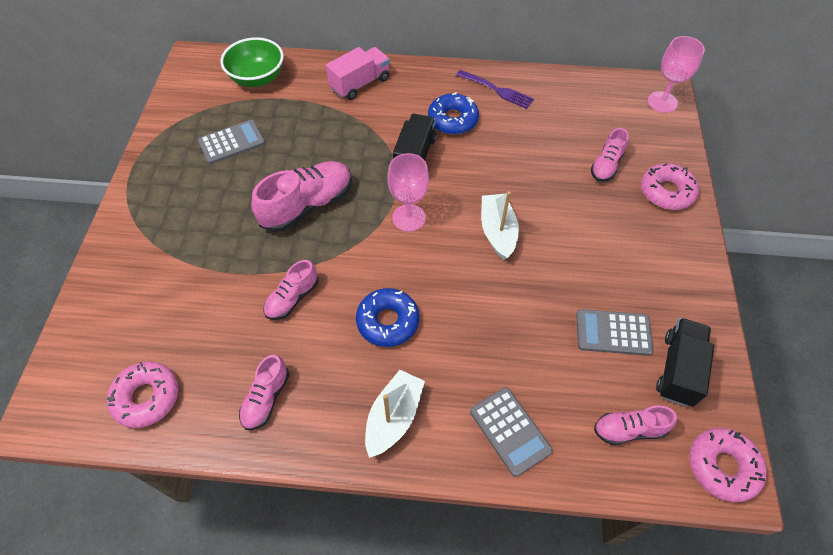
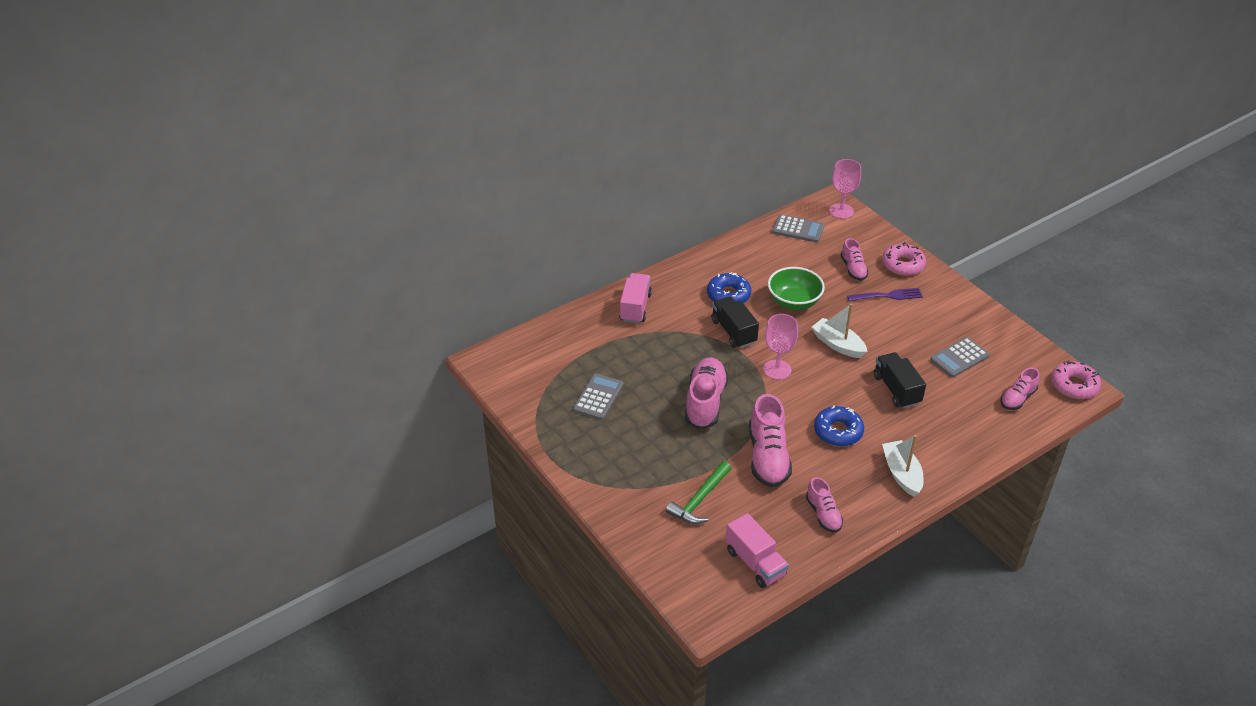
camera: 40 degrees left, 15 degrees down
(147, 397) = (755, 563): pink donut -> pink truck
(185, 295) = (700, 499): none -> green hammer
(257, 78) = (555, 346): green bowl -> green bowl (794, 302)
(292, 298) = (768, 457): pink shoe -> pink shoe, size x1.73
(497, 90) = (733, 260): purple fork -> purple fork (888, 296)
(510, 431) = (965, 439): grey calculator -> grey calculator (798, 229)
(678, 369) = (1008, 355): black truck -> black truck (896, 390)

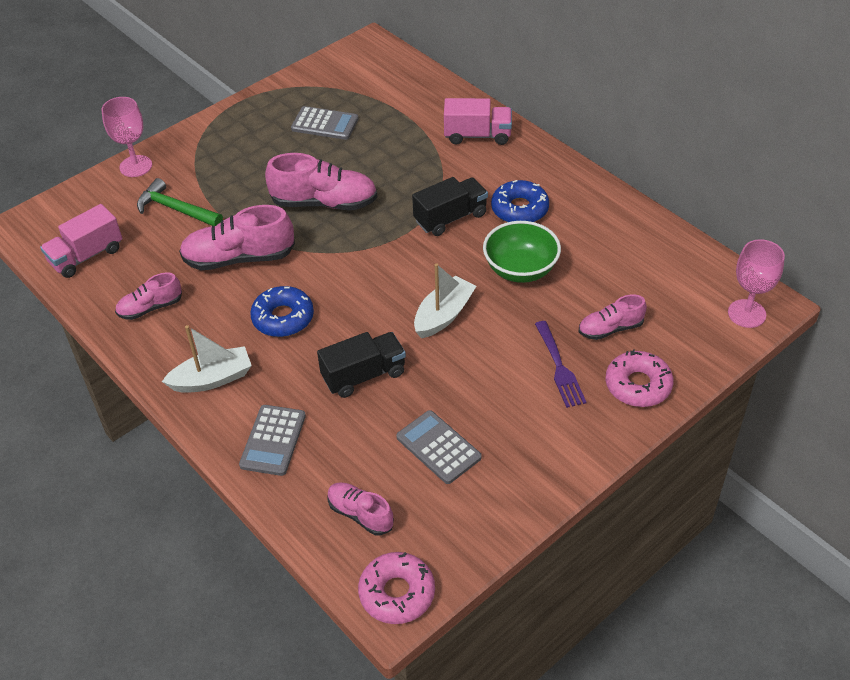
camera: 85 degrees right, 5 degrees up
(777, 369) = (387, 259): pink goblet -> pink goblet (136, 166)
(798, 229) = (683, 268): grey calculator -> grey calculator (273, 440)

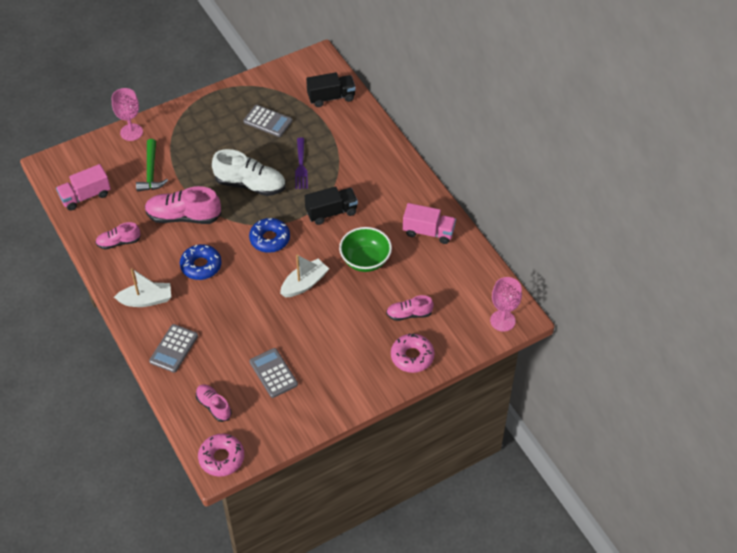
camera: 10 degrees right, 5 degrees up
(176, 209) = (151, 171): green hammer -> green hammer turned 135 degrees counterclockwise
(324, 203) = (250, 185): pink shoe -> white shoe
(364, 375) = (241, 316): black truck -> black truck (331, 97)
(477, 135) = (370, 150): pink truck -> pink truck (428, 232)
(519, 209) = (380, 214): blue donut -> blue donut (270, 239)
(559, 367) = (366, 335): purple fork -> purple fork (301, 166)

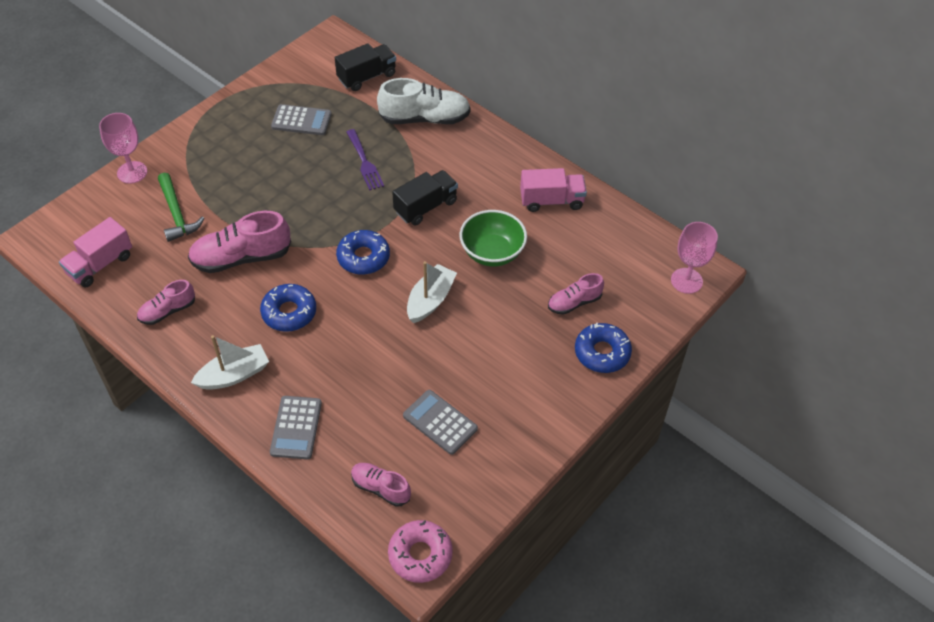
camera: 20 degrees left, 0 degrees up
(250, 185) = (311, 199): white shoe -> white shoe (425, 118)
(412, 356) = (602, 353): pink donut -> blue donut

